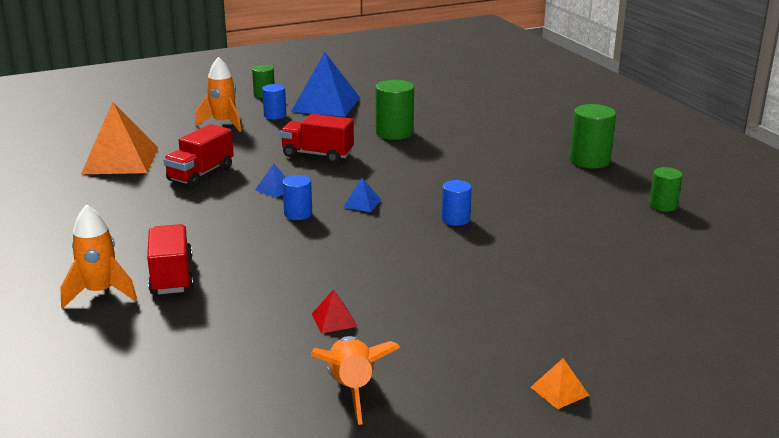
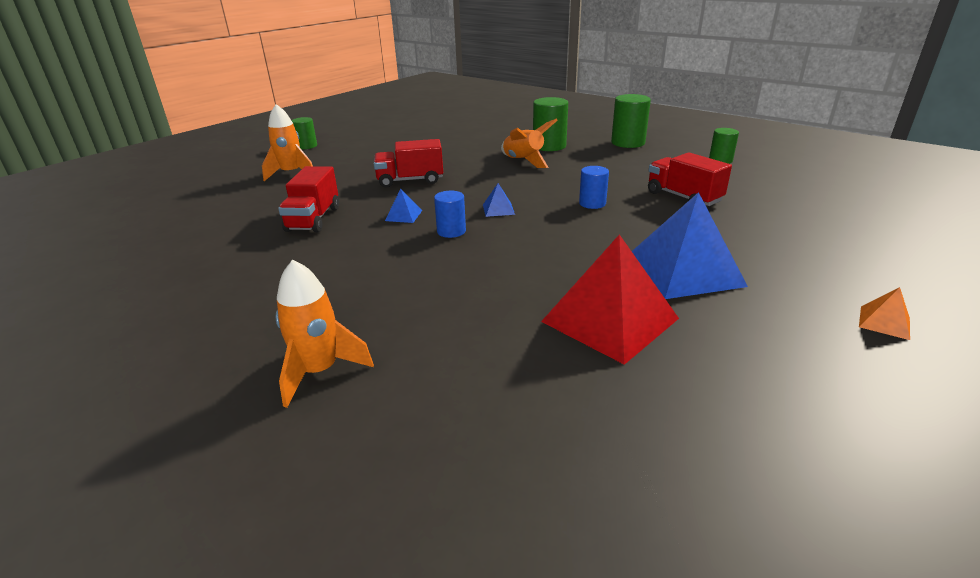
camera: 25 degrees left, 5 degrees up
(120, 160) = (210, 225): orange pyramid -> none
(171, 276) = (388, 326): red truck -> red truck (683, 197)
(275, 115) = (335, 159): blue cylinder -> none
(326, 104) = (372, 143): blue pyramid -> blue pyramid (684, 270)
(334, 320) = (610, 320): red pyramid -> red pyramid, size x2.36
(352, 389) = (723, 388): orange rocket -> orange rocket (523, 161)
(394, 133) = (456, 152): green cylinder -> green cylinder (549, 146)

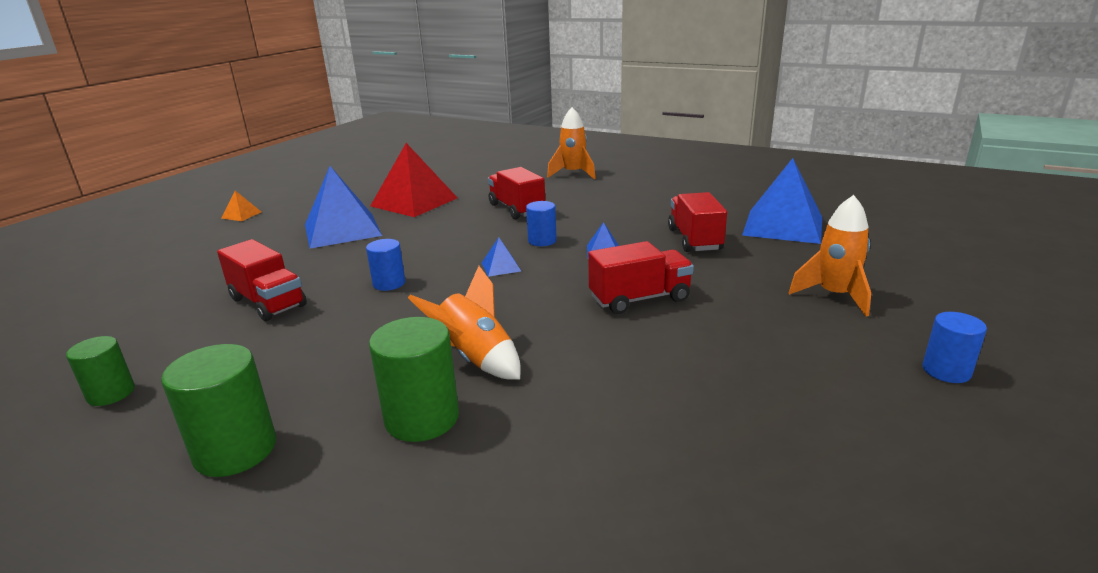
camera: 170 degrees right, 5 degrees down
(215, 226) = (783, 226): none -> blue pyramid
(307, 146) = (946, 371): green cylinder -> blue cylinder
(459, 282) = (516, 209): none -> red truck

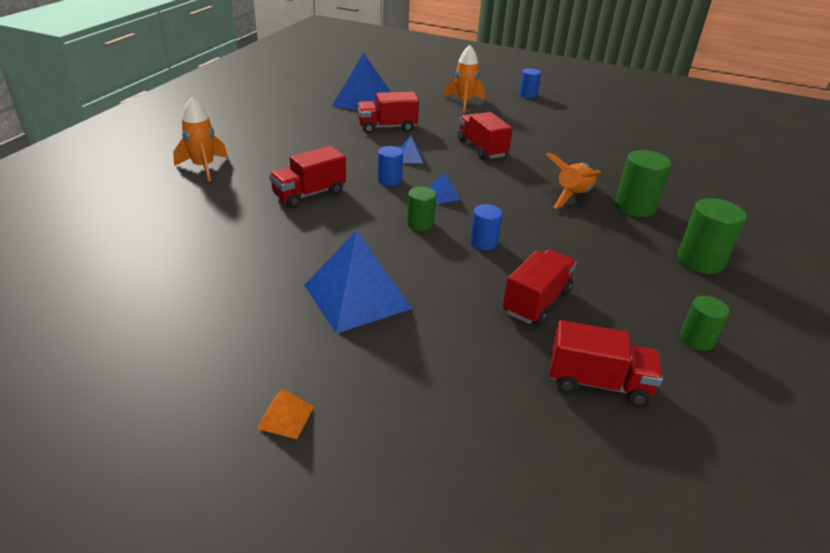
camera: 100 degrees left, 10 degrees up
(136, 319) = (598, 383): none -> red truck
(414, 202) = (268, 259): red pyramid -> none
(442, 254) = (420, 224): none -> green cylinder

